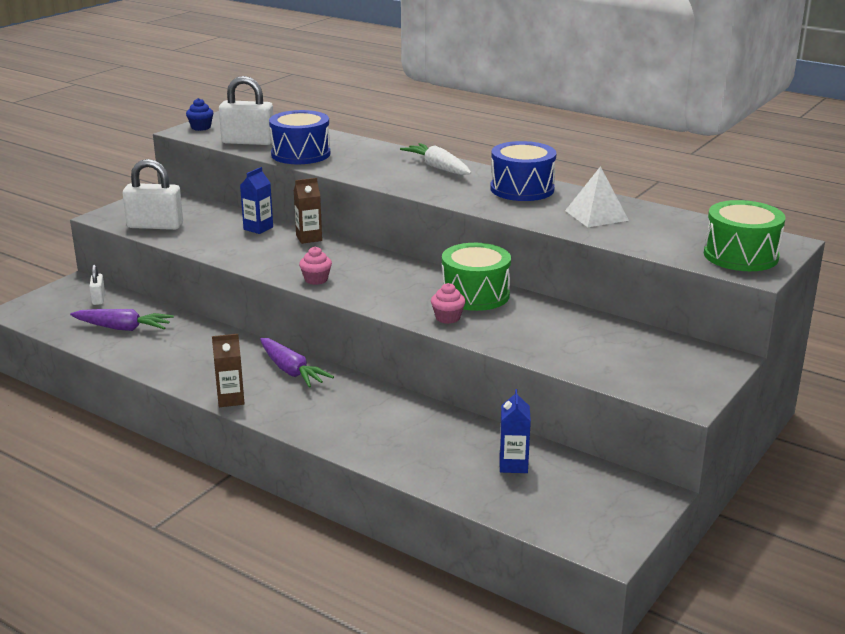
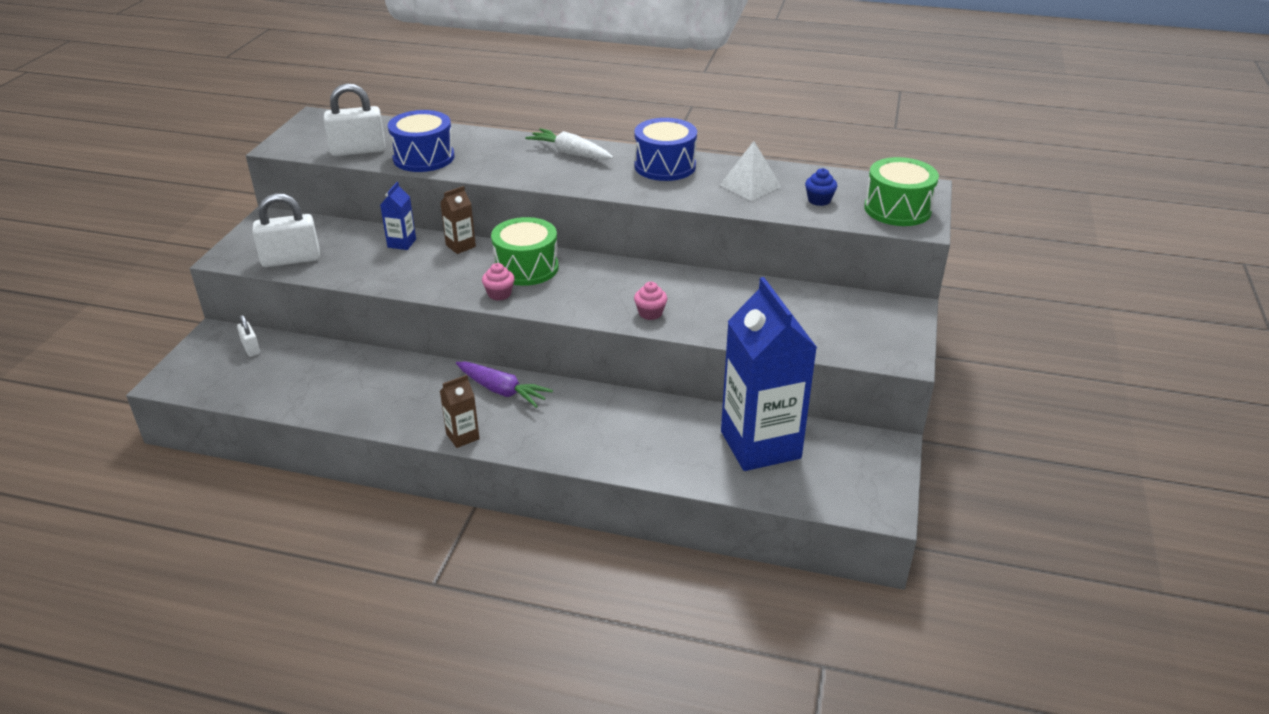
camera: 20 degrees left, 10 degrees up
(123, 328) = (300, 378): purple carrot -> none
(201, 127) = (294, 139): blue cupcake -> blue cupcake (819, 200)
(475, 295) = (659, 282): green drum -> green drum (526, 268)
(513, 465) = (760, 445): blue carton -> blue carton, size x2.44

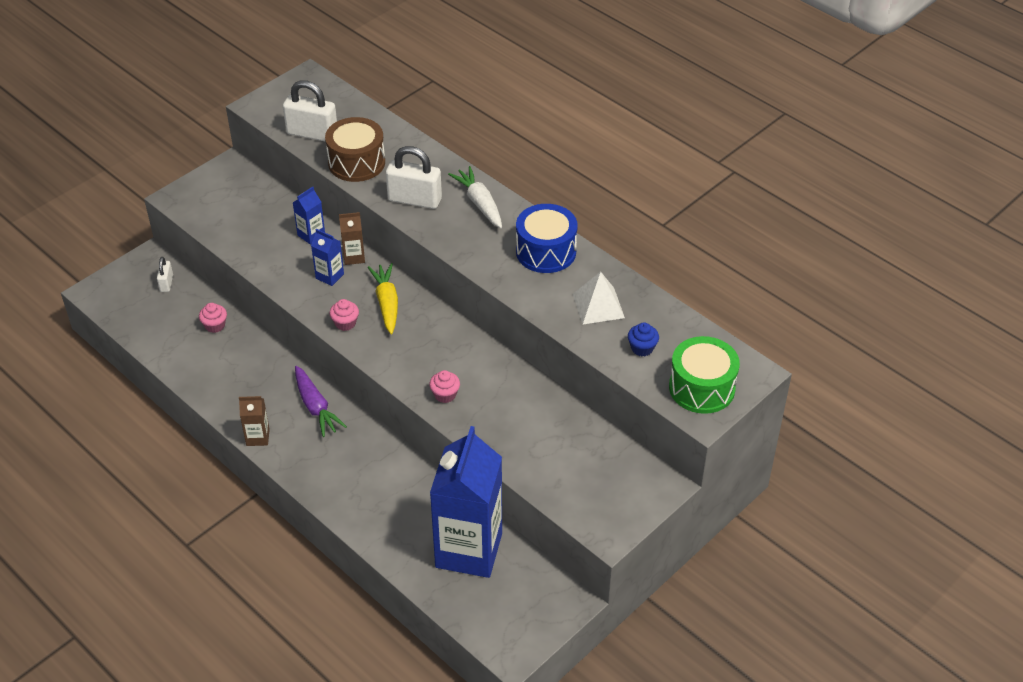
camera: 30 degrees right, 10 degrees up
(291, 259) = (218, 219): white padlock -> white padlock (414, 200)
(335, 364) = (215, 325): none -> pink cupcake
(423, 157) = (356, 162): blue drum -> brown drum
(449, 266) = (329, 276): none -> blue carton
(526, 268) = (387, 303): green drum -> yellow carrot

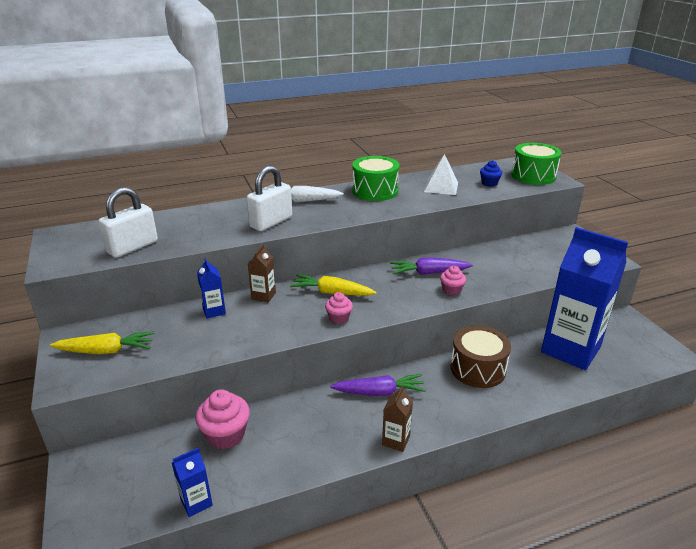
camera: 65 degrees left, 15 degrees down
(166, 283) = (130, 459): white padlock -> none
(215, 325) = (226, 435): pink cupcake -> pink cupcake, size x1.71
(223, 199) = (106, 351): none -> yellow carrot
(329, 276) = (275, 313): blue carton -> blue carton (196, 502)
(356, 162) = (197, 235): brown drum -> brown drum (478, 369)
(471, 367) = (429, 273): none -> purple carrot
(546, 251) = (375, 191): blue drum -> green drum

